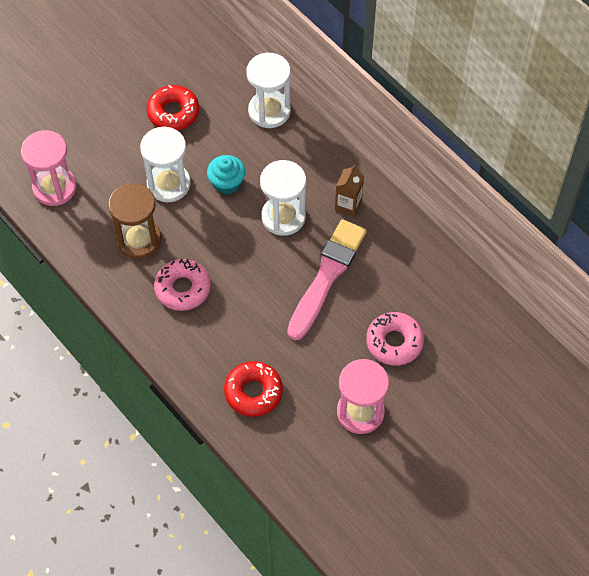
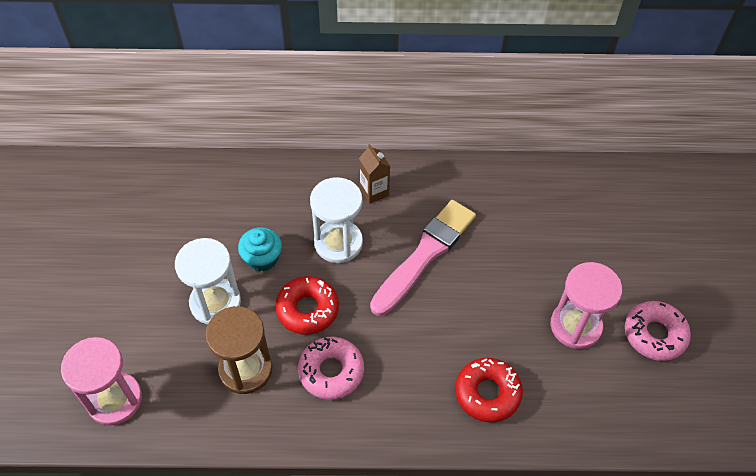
camera: 50 degrees left, 5 degrees down
(173, 112) = (149, 245): red donut -> red donut (307, 309)
(269, 111) = (228, 178): white hourglass -> none
(326, 276) = (425, 254): pink brush -> pink brush turned 60 degrees clockwise
(394, 342) = (530, 254): pink donut -> pink donut (654, 334)

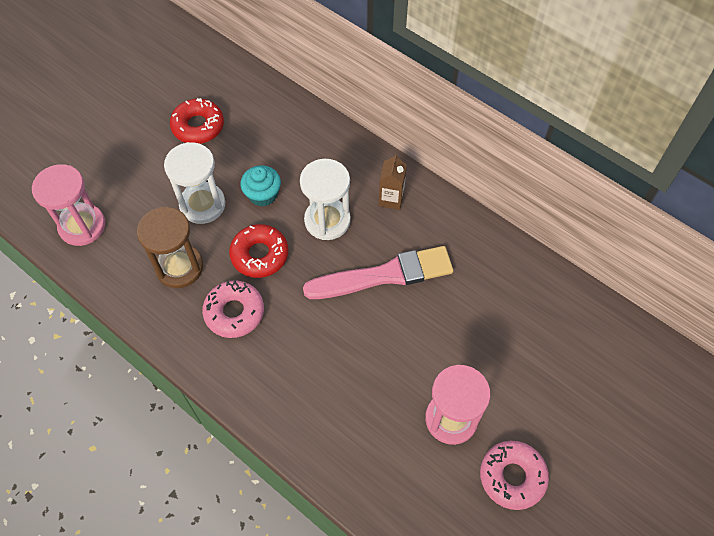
camera: 40 degrees right, 5 degrees up
(487, 393) = (330, 416): red donut -> red donut (198, 126)

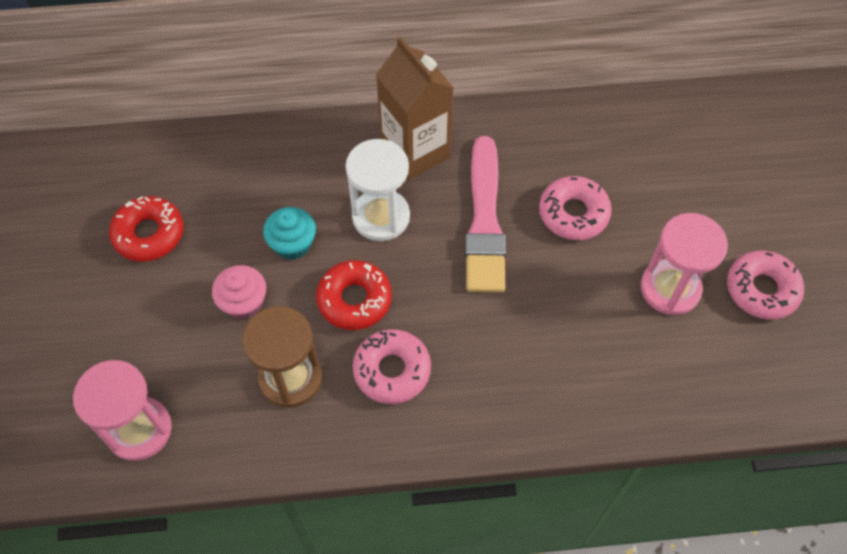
camera: 45 degrees left, 0 degrees up
(202, 205) = (244, 302): white hourglass -> pink cupcake
(384, 275) = (485, 221): pink brush -> pink brush turned 150 degrees clockwise
(391, 199) = (415, 151): brown carton -> brown carton, size x1.89
(444, 318) = (573, 213): none -> pink donut

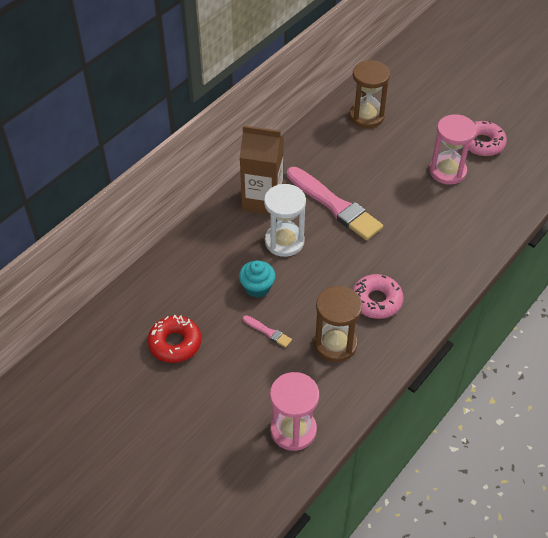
camera: 45 degrees left, 10 degrees down
(244, 302) = (268, 332): pink cupcake -> pink brush
(354, 300) = (320, 286): red donut -> none
(573, 213) = (369, 172): pink donut -> none
(655, 142) = (366, 116): none -> brown hourglass

